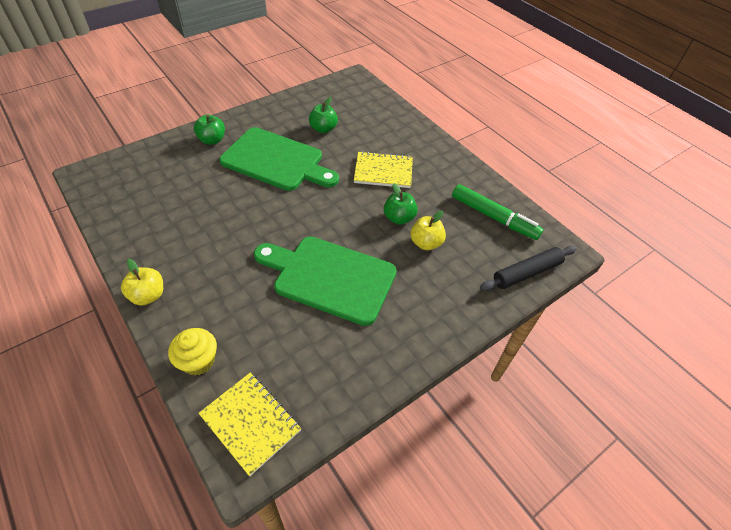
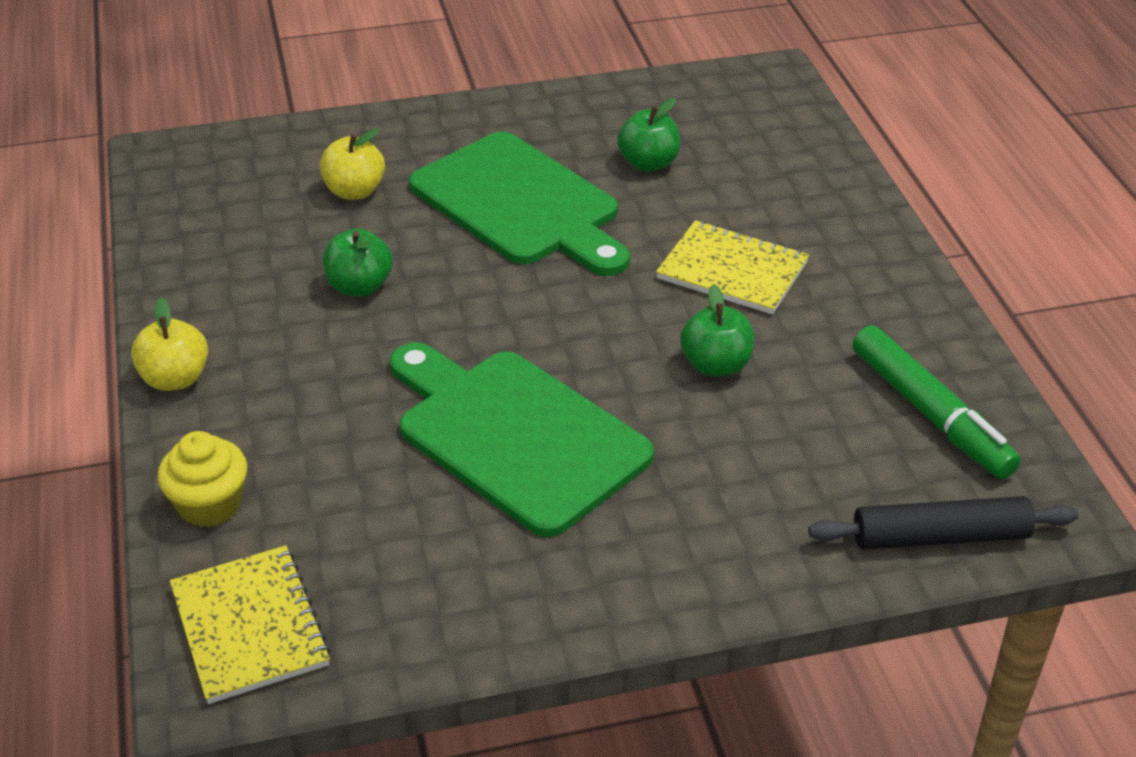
camera: 25 degrees right, 10 degrees down
(212, 140) = (415, 141): green apple -> green apple (359, 286)
(426, 243) = (747, 425): yellow apple -> yellow apple (354, 191)

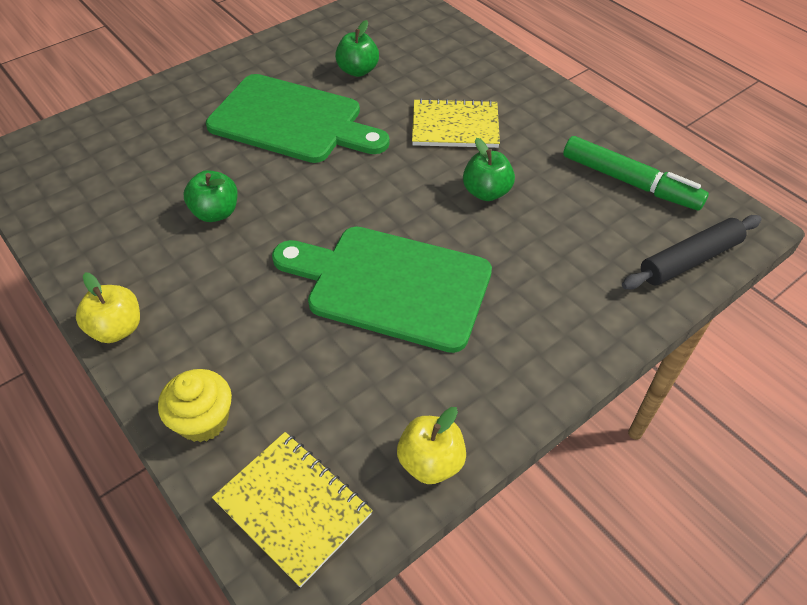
camera: 25 degrees left, 10 degrees up
(354, 191) = (170, 144): yellow apple -> yellow apple (431, 462)

